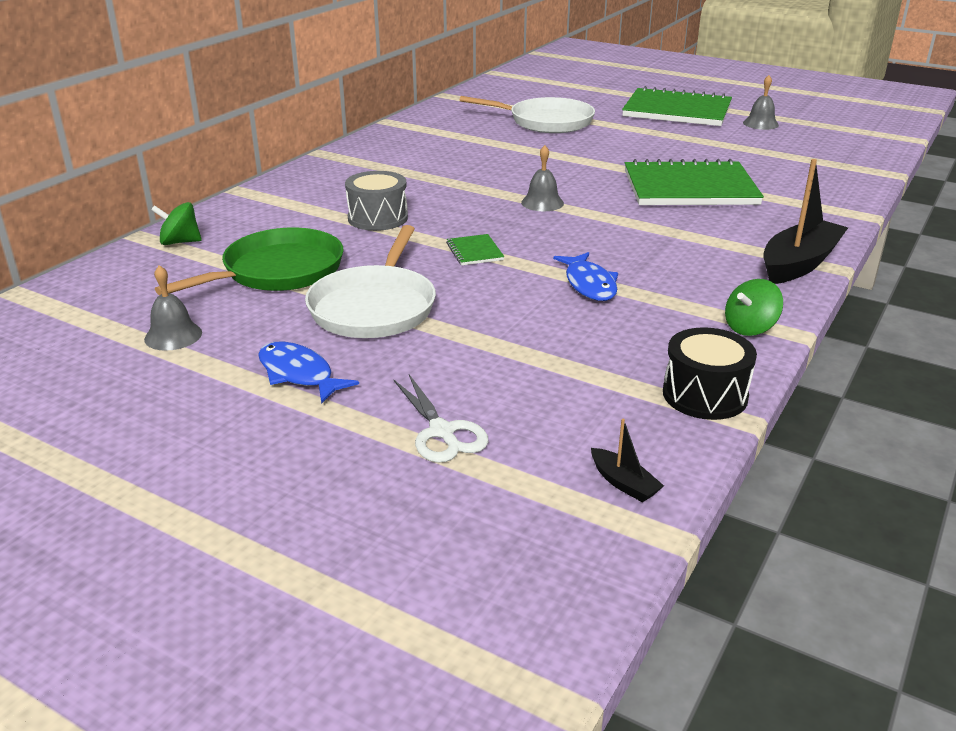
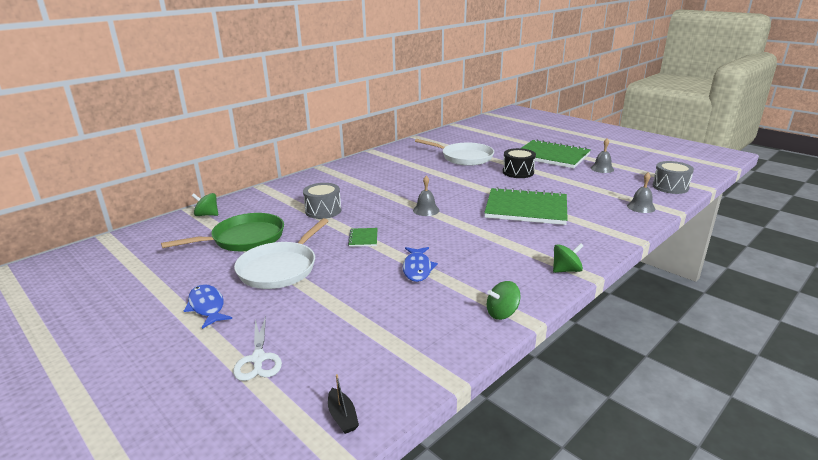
camera: 15 degrees right, 5 degrees down
(173, 335) = (160, 272): grey bell -> grey bell (641, 207)
(705, 395) = (439, 359): black drum -> black drum (518, 172)
(799, 264) = (566, 270): black boat -> green spinning top
(868, 142) = (670, 187): none -> grey drum

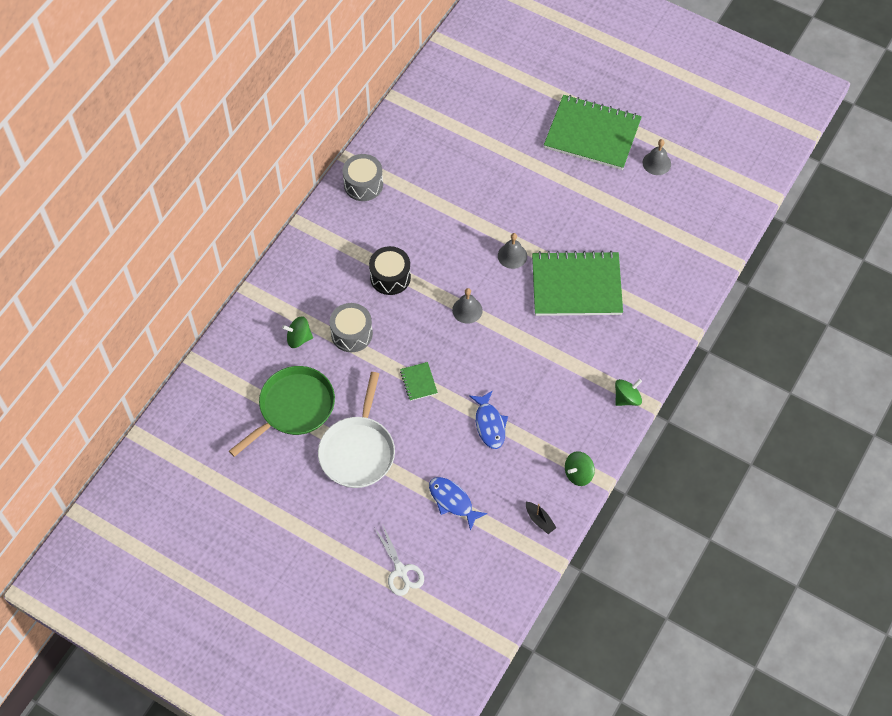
camera: 15 degrees left, 35 degrees up
(207, 215) = (222, 369): green spinning top -> green spinning top (299, 338)
(207, 306) = (322, 520): blue fish -> blue fish (452, 501)
(342, 417) = (488, 610): black boat -> black boat (539, 520)
(464, 157) = (480, 158): white pan -> none
(518, 172) = (555, 192): black drum -> black drum (390, 277)
(641, 207) = (699, 258): grey bell -> grey bell (512, 256)
(670, 187) = (734, 201): grey drum -> grey drum (363, 184)

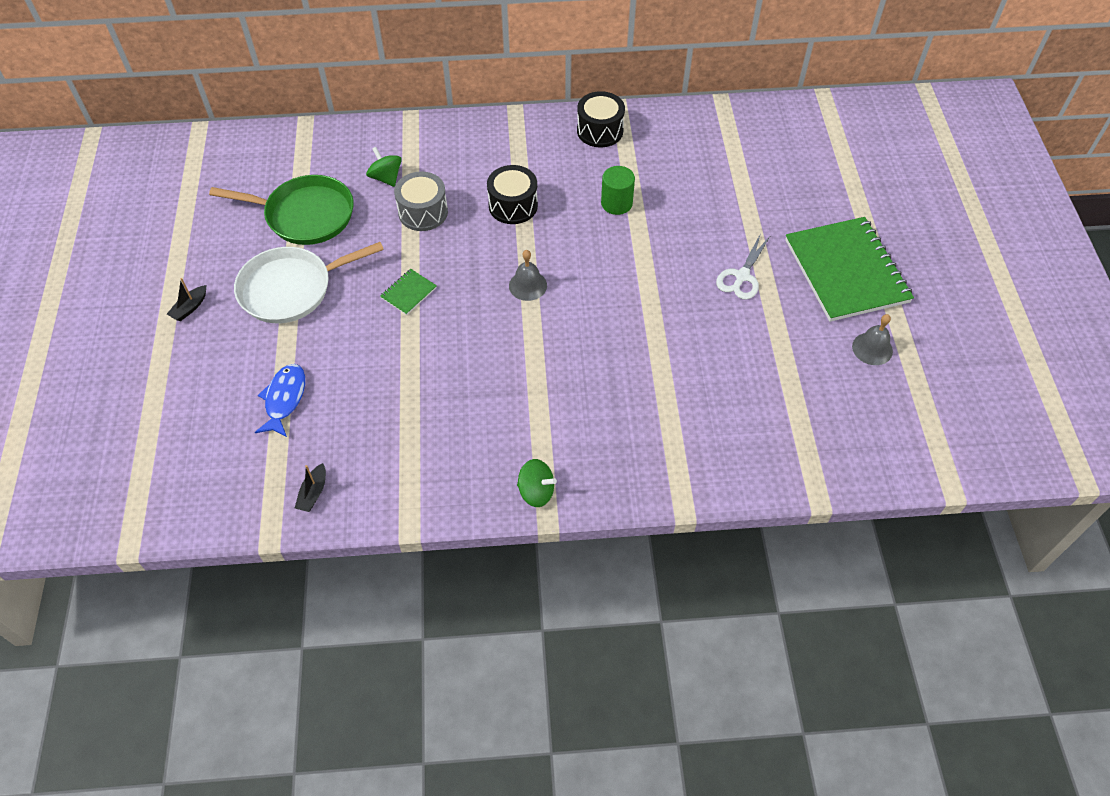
camera: 55 degrees right, 5 degrees down
(325, 522) = (190, 308): none -> black boat
(363, 184) = (600, 131): grey drum -> black drum
(401, 571) = (170, 400): white scissors -> white scissors (742, 276)
(438, 217) = (616, 203): none -> green cylinder
(489, 424) = (403, 380): blue fish -> none
(512, 256) = (627, 286): grey bell -> none
(576, 285) = (642, 362): green notebook -> none
(578, 474) = (399, 498): green spinning top -> none

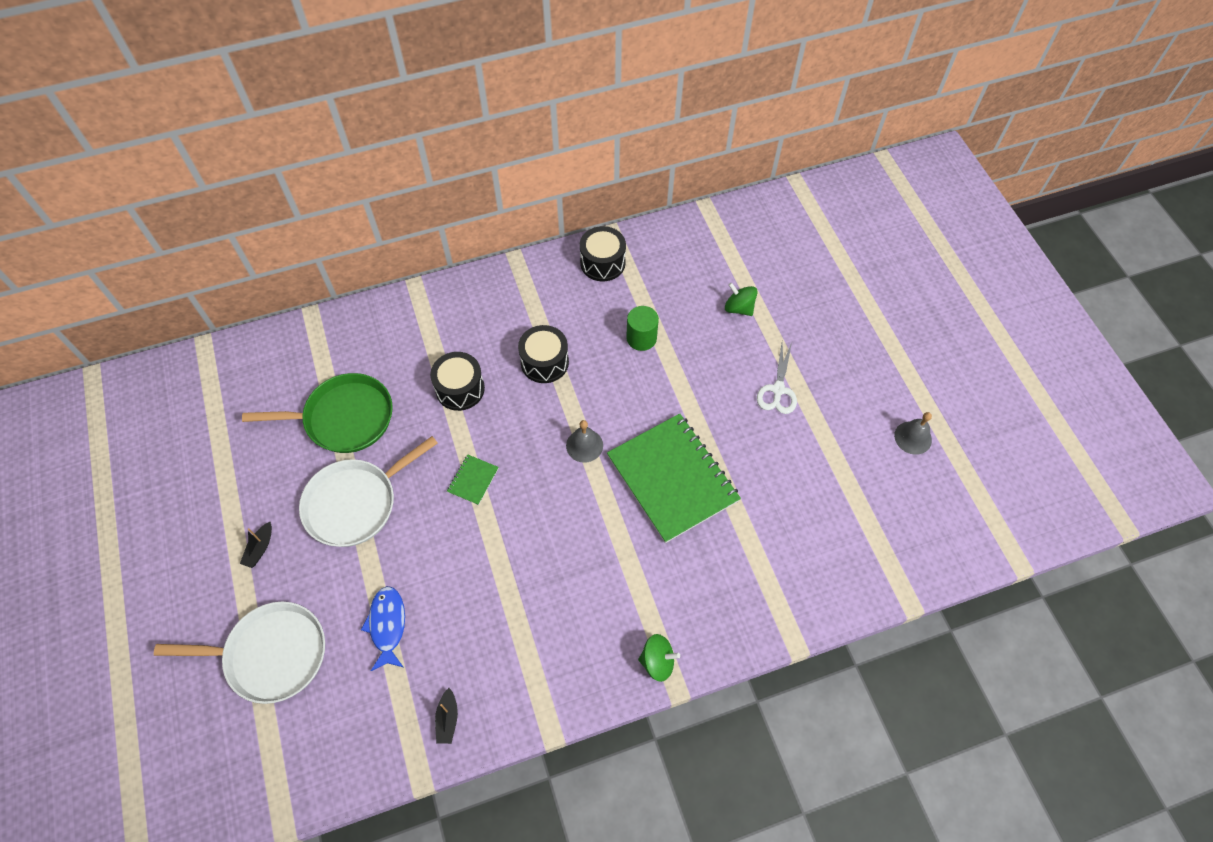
camera: 15 degrees left, 5 degrees up
(169, 399) = (271, 654): none -> white pan
(386, 178) = (412, 359): green spinning top -> green spinning top (739, 308)
(423, 212) = (460, 389): grey drum -> black drum
(846, 271) = (868, 363): green notebook -> green notebook (672, 478)

